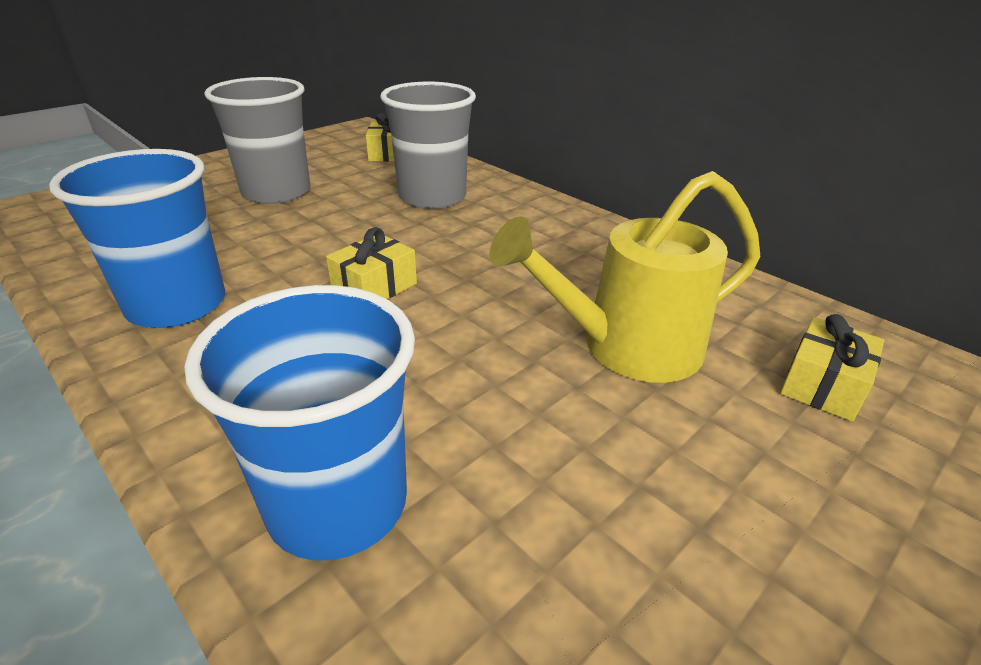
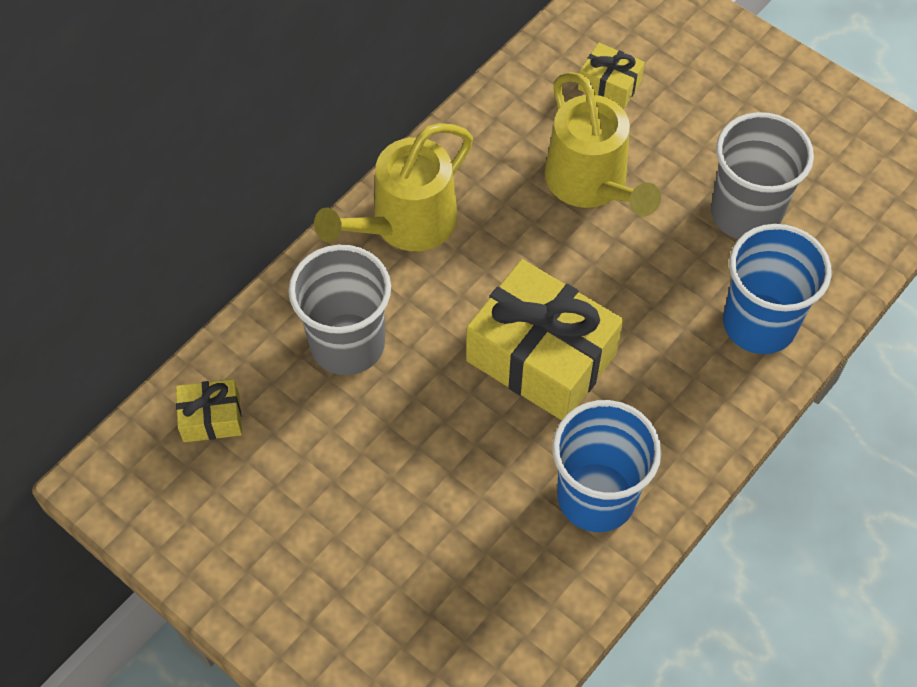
camera: 95 degrees left, 25 degrees up
(276, 192) = (354, 507): grey cup -> grey cup (745, 213)
(374, 287) = (541, 357): yellow gift -> yellow gift, size x2.09
(559, 227) = (405, 224): none -> yellow watering can

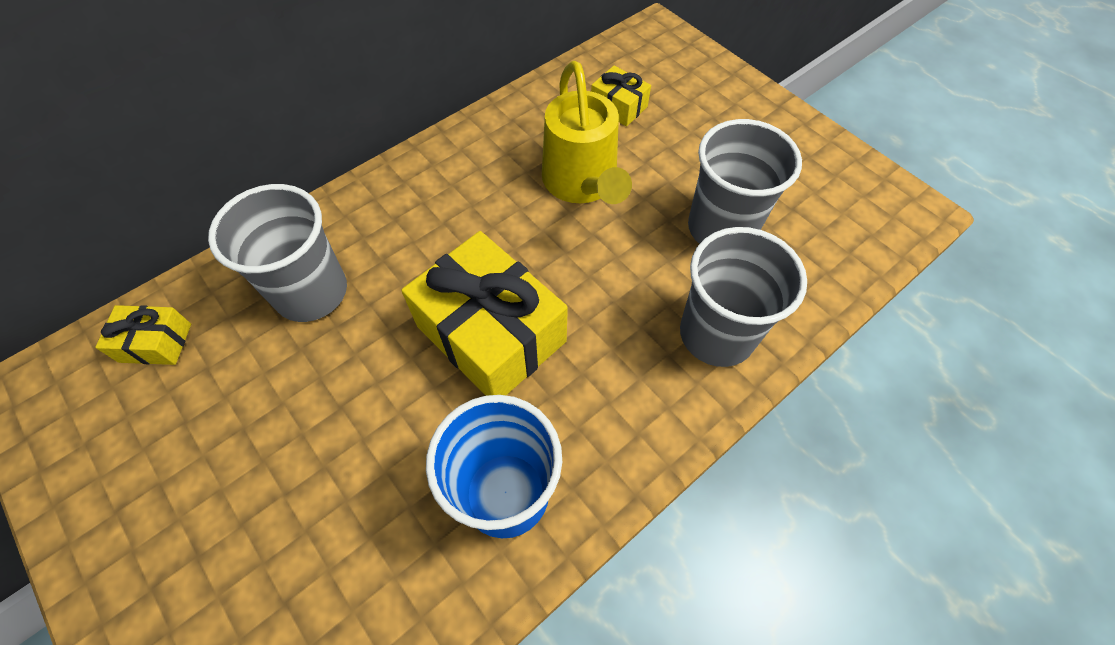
camera: 10 degrees right, 0 degrees up
(405, 224) = (403, 194): yellow watering can -> none
(759, 323) = (717, 334): blue cup -> grey cup

